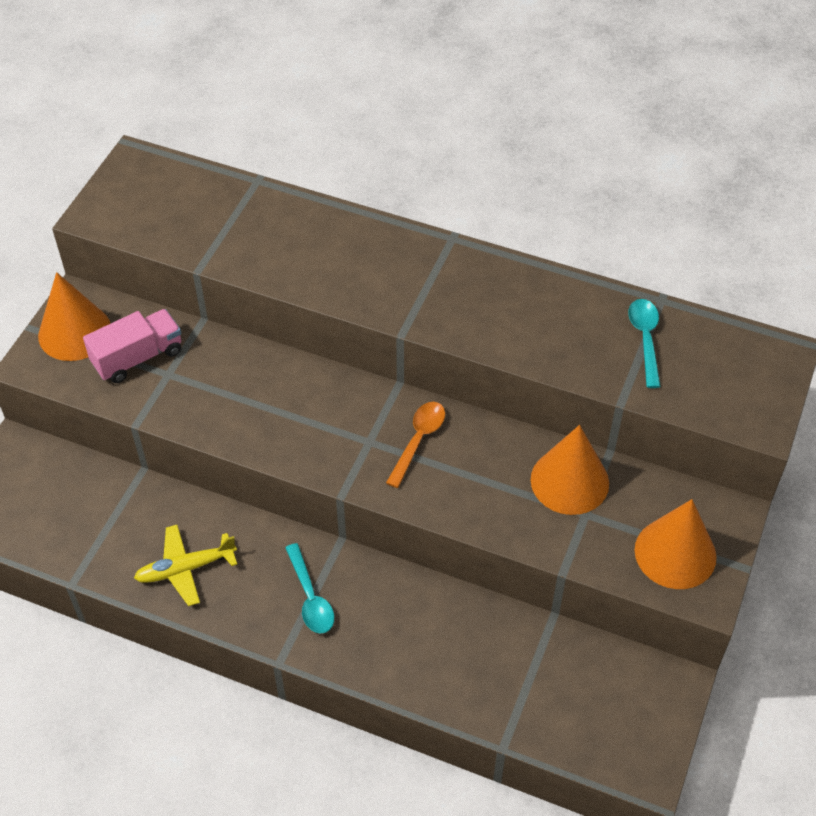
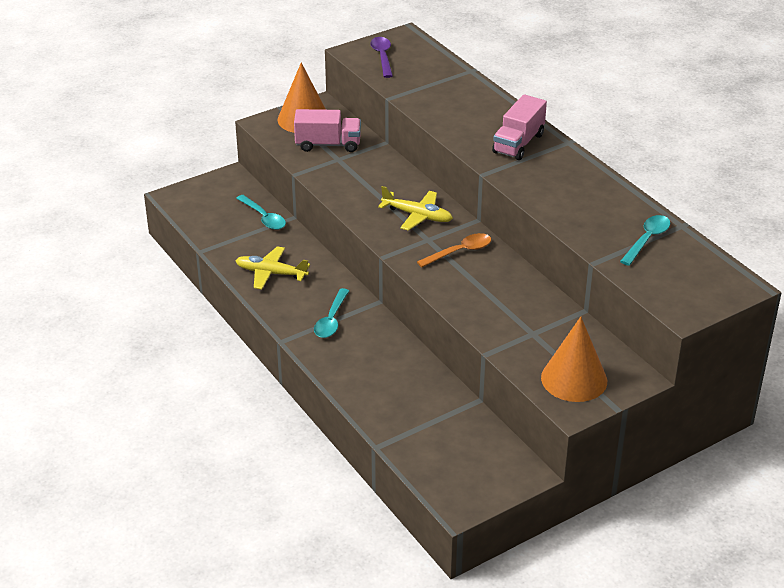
camera: 35 degrees right, 15 degrees down
(108, 489) = (263, 217): none -> turquoise spoon
(136, 208) = (382, 57): none -> purple spoon
(329, 412) = (417, 216): none -> yellow plane
(401, 267) = (518, 143): none -> pink truck
(569, 481) = (539, 313): orange cone -> none

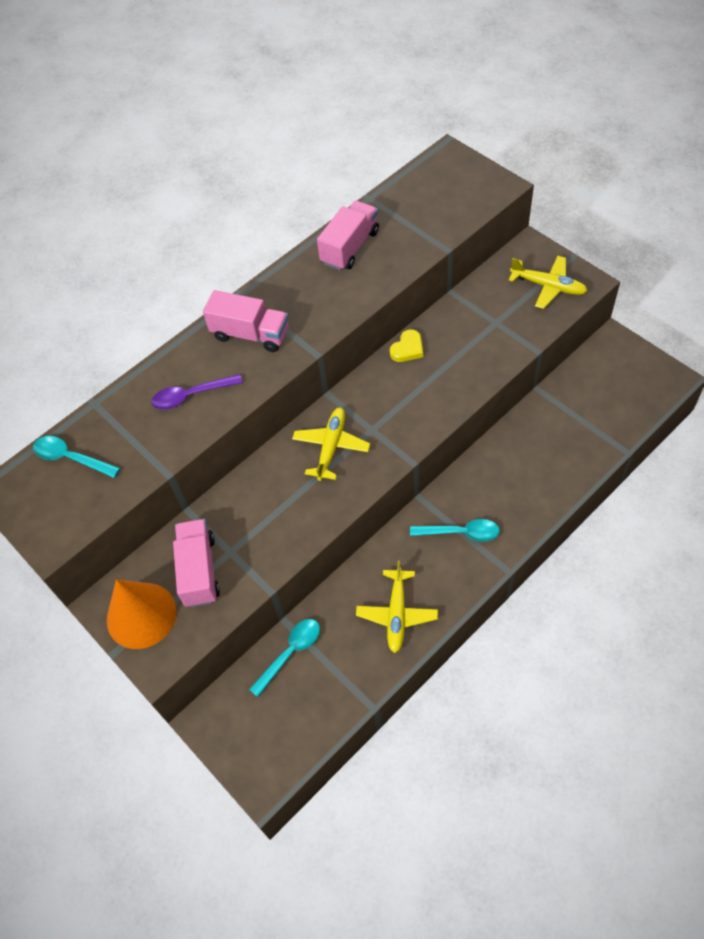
camera: 95 degrees left, 20 degrees up
(382, 57) = (64, 504): purple spoon -> purple spoon (191, 395)
(459, 252) = (387, 398): orange spoon -> none
(515, 272) = (407, 349): none -> yellow heart
(574, 379) = (548, 286): orange cone -> yellow plane
(612, 206) = (350, 247): none -> pink truck
(647, 240) = (399, 218): turquoise spoon -> turquoise spoon (71, 458)

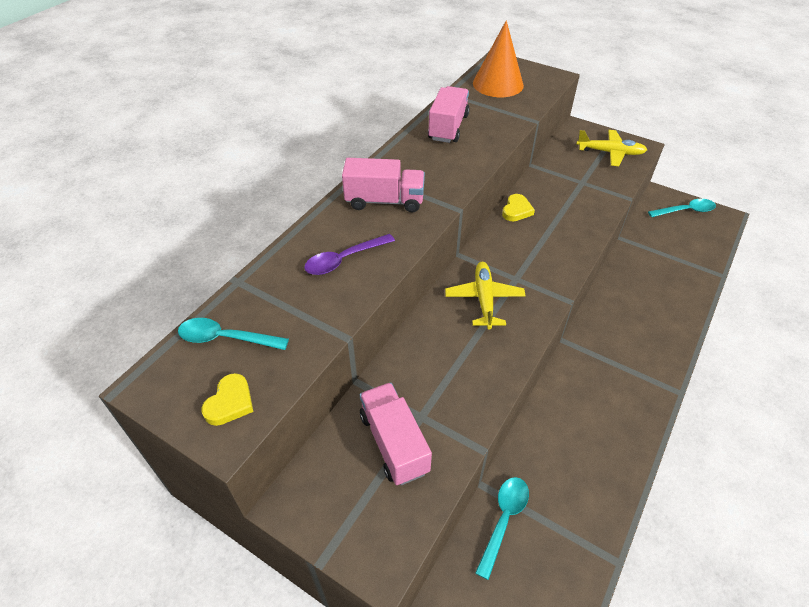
camera: 20 degrees left, 10 degrees down
(61, 516) = (230, 402): none -> yellow heart
(141, 615) = (342, 508): orange cone -> orange cone (498, 84)
(397, 613) = (595, 454): yellow plane -> none
(460, 533) = (618, 365): turquoise spoon -> turquoise spoon (685, 211)

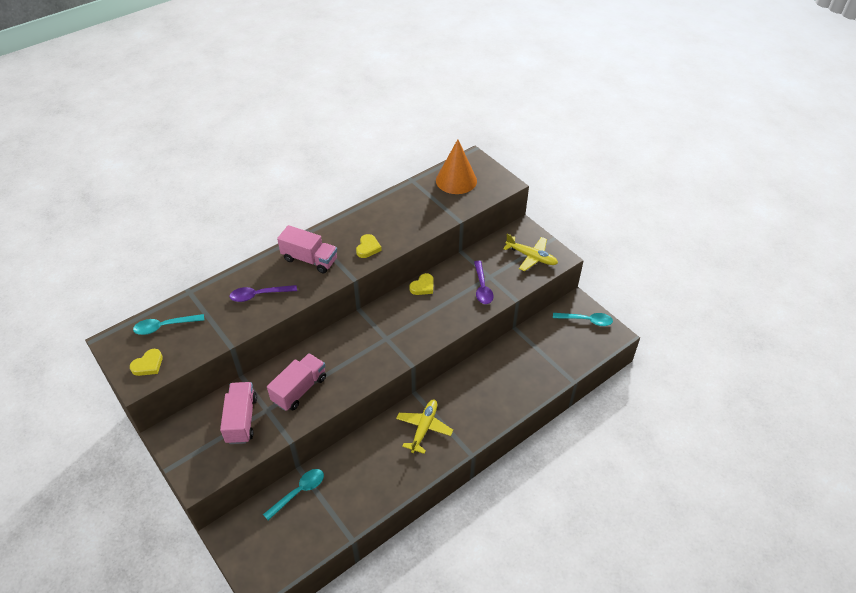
camera: 20 degrees right, 0 degrees up
(226, 338) = (165, 326): turquoise spoon -> turquoise spoon turned 45 degrees counterclockwise
(448, 127) = (391, 211): pink truck -> pink truck (299, 389)
(449, 171) = (368, 248): none -> yellow heart
(484, 299) = (354, 347): yellow plane -> yellow plane (424, 428)
(583, 195) = (482, 287): none -> purple spoon

